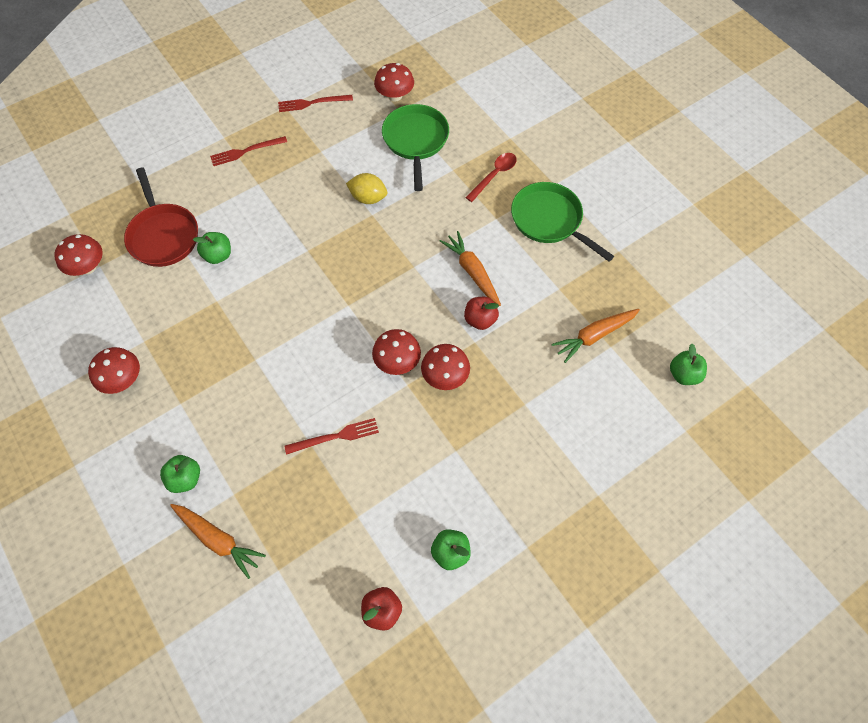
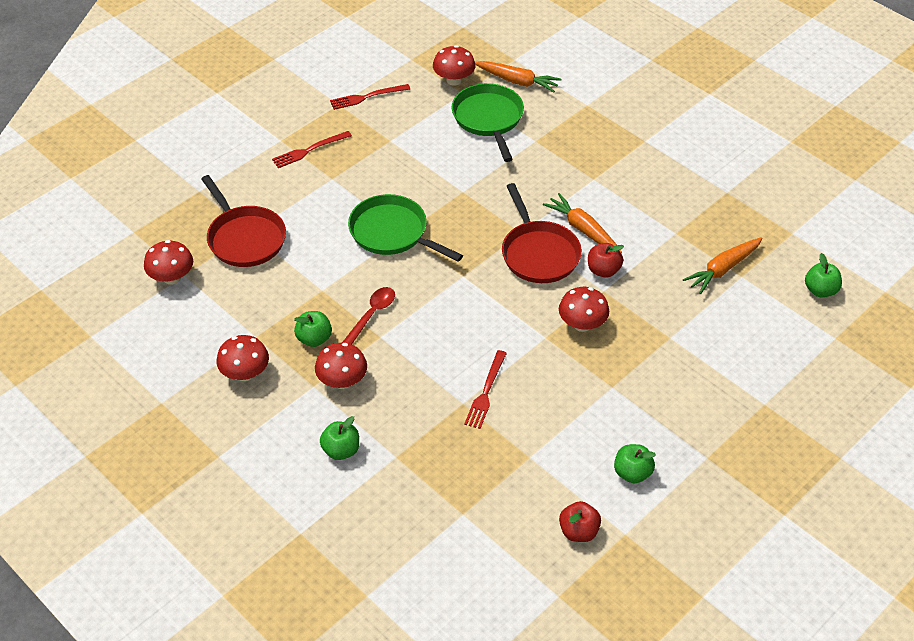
camera: 10 degrees left, 15 degrees down
(218, 255) = (310, 249): green apple -> green apple (314, 339)
(218, 540) = (392, 497): orange carrot -> orange carrot (517, 81)
(335, 436) = (486, 392): red fork -> red fork turned 135 degrees clockwise
(368, 198) = (454, 177): yellow lemon -> none
(397, 362) = (529, 318): red mushroom -> red mushroom (342, 381)
(424, 292) = (538, 253): none -> red pan
(494, 175) = (580, 141): red spoon -> red spoon (371, 315)
(549, 220) = (649, 174): green pan -> green pan (392, 233)

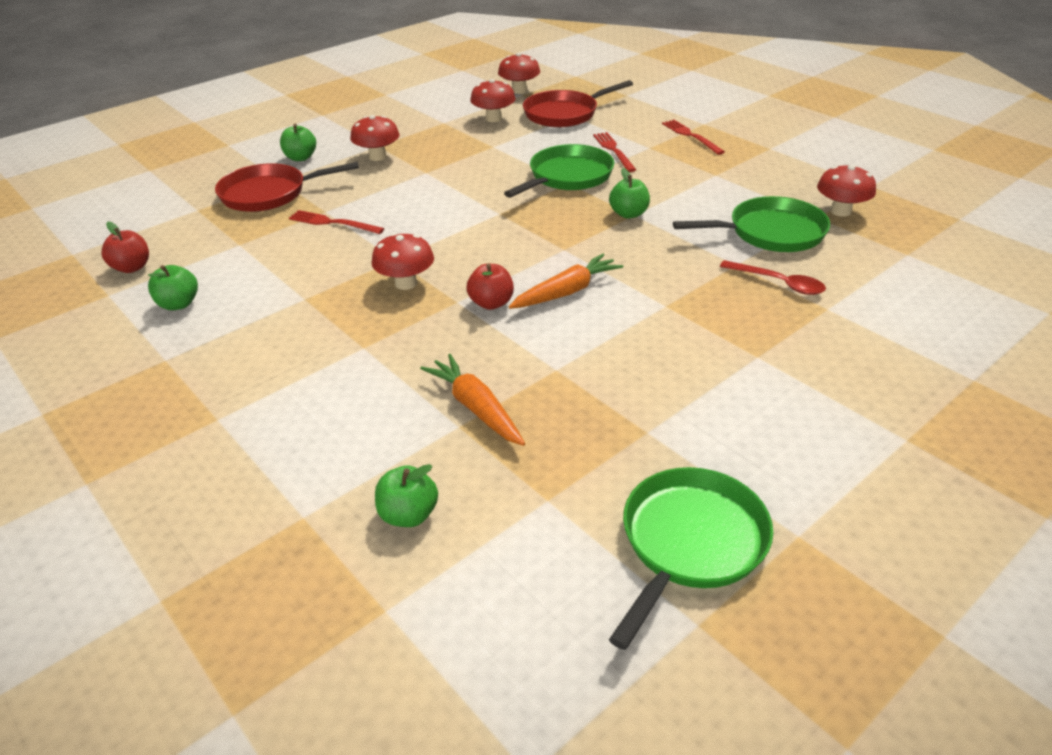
camera: 95 degrees right, 10 degrees down
(245, 373) = (403, 120): red mushroom -> red mushroom (493, 119)
(314, 339) = (432, 144): green apple -> green apple (628, 214)
(367, 97) = (787, 162): red fork -> red fork (614, 150)
(371, 315) = (454, 168): red spoon -> red spoon (778, 283)
(517, 81) = (858, 255): orange carrot -> none
(538, 253) = (527, 259): red pan -> red pan (269, 194)
(807, 179) = (690, 543): none -> green pan

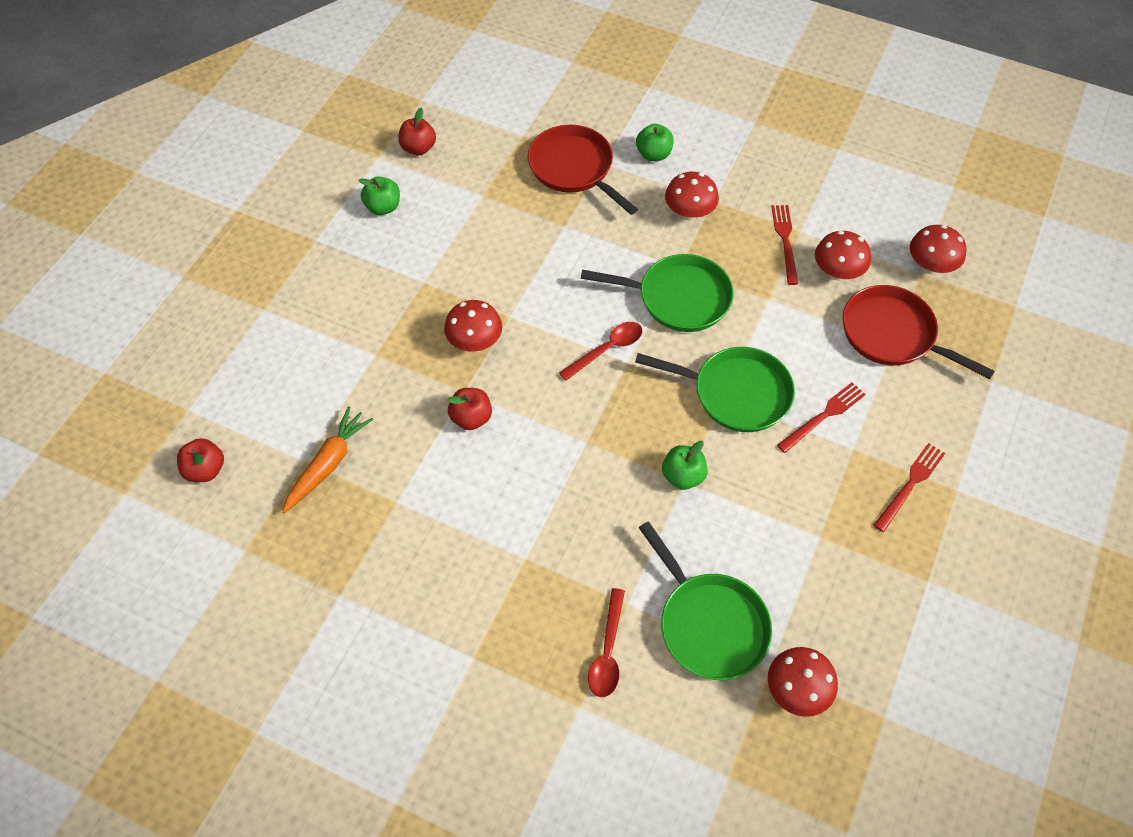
camera: 65 degrees right, 20 degrees up
(333, 223) = (547, 241): red fork -> red fork (785, 241)
(408, 515) = (205, 470): green apple -> red apple
(478, 220) = (607, 349): none -> red spoon
(566, 292) = (513, 469): orange carrot -> none
(690, 543) = (227, 658): green pan -> green pan (678, 298)

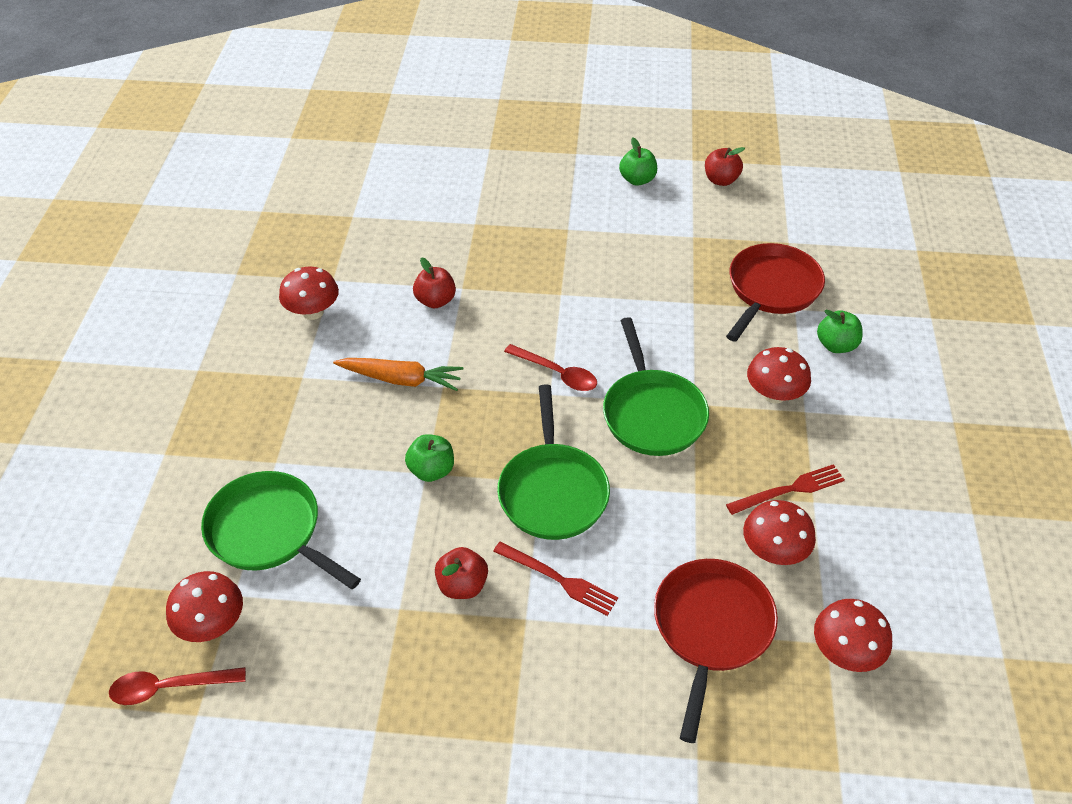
camera: 70 degrees right, 10 degrees down
(205, 470) = (325, 168): red apple -> red apple (462, 585)
(328, 464) = (354, 230): orange carrot -> orange carrot (401, 379)
(475, 342) = (519, 279): red mushroom -> red mushroom (313, 312)
(607, 651) = (222, 460): red spoon -> red spoon (169, 687)
(709, 624) = (269, 531): green pan -> green pan turned 90 degrees clockwise
(910, 485) = (500, 688): red fork -> none

